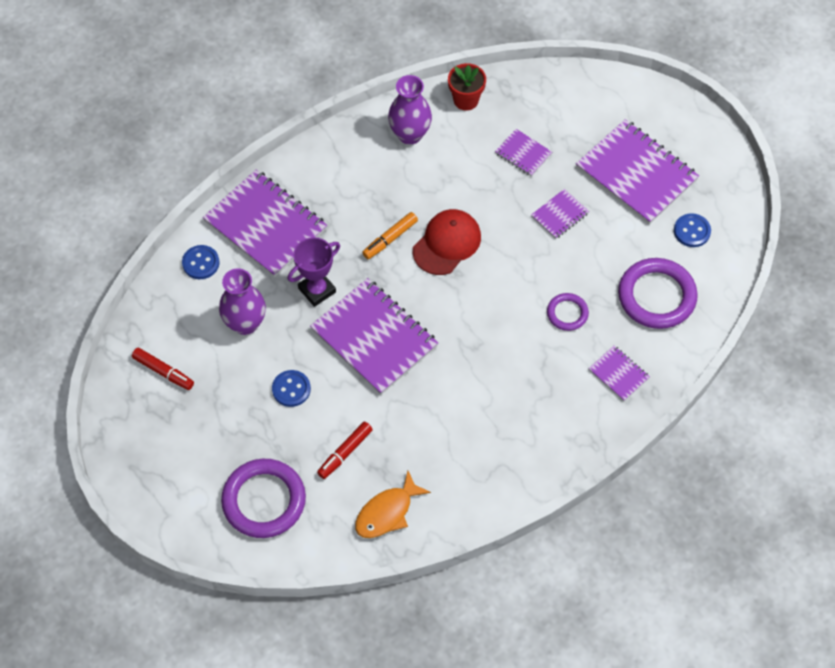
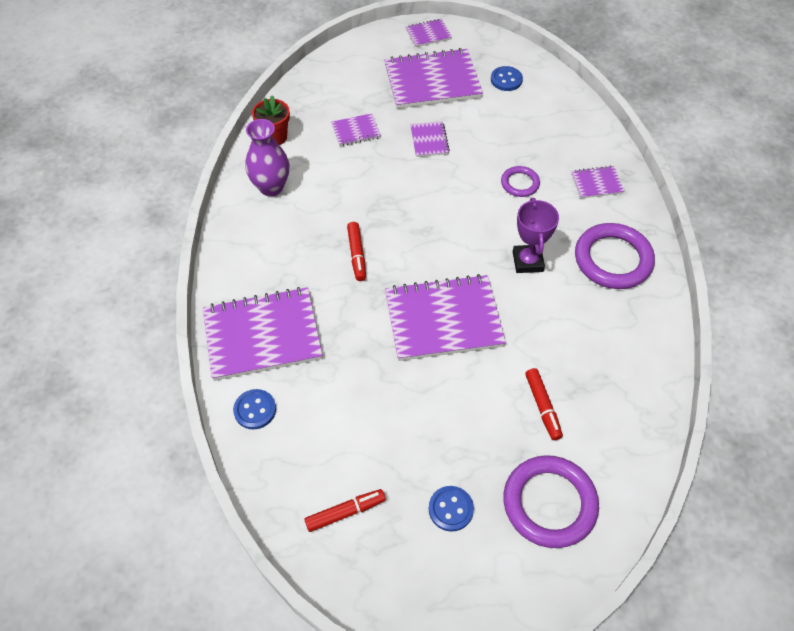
camera: 55 degrees left, 5 degrees down
(245, 323) = (349, 410): purple vase -> none
(291, 389) = (447, 412): blue button -> blue button (450, 509)
(317, 290) = (362, 334): purple trophy -> purple trophy (527, 261)
(387, 512) = (624, 408): orange fish -> none
(390, 239) = (357, 255): orange marker -> red marker
(447, 243) = (394, 220): red cap -> none
(656, 296) = (545, 126): purple ring -> purple ring (613, 259)
(697, 133) = (428, 34): none -> purple notebook

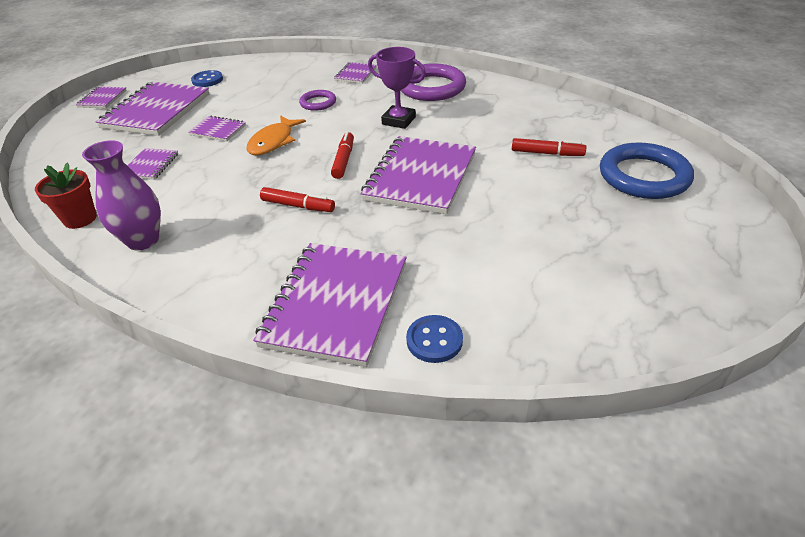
camera: 60 degrees left, 15 degrees down
(345, 512) = (608, 302): red marker -> red marker (344, 160)
(435, 188) = (273, 142): none -> orange fish
(450, 509) = (630, 230): blue button -> none
(549, 503) = (643, 176): purple ring -> blue ring

